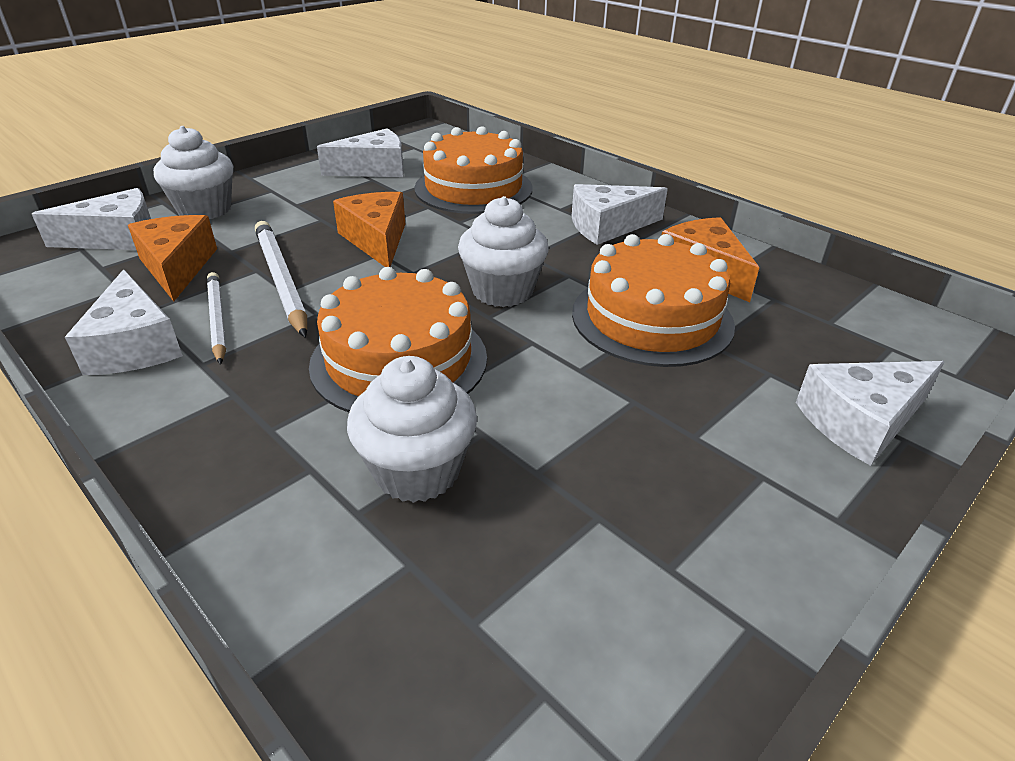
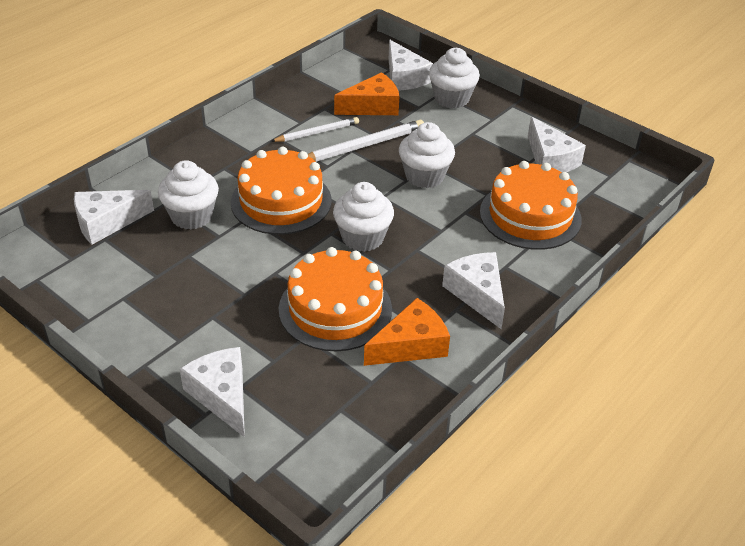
camera: 85 degrees right, 5 degrees up
(134, 345) = (291, 113): white cheese -> white cheese (106, 222)
(377, 240) = (424, 176): orange cheese -> white cupcake

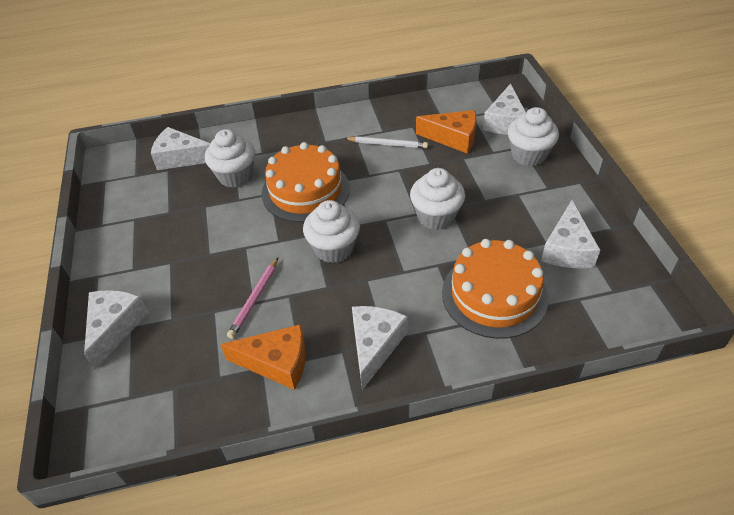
camera: 40 degrees right, 5 degrees up
(335, 309) = (254, 299): orange cake -> pink pencil
(363, 146) = (412, 169): white pencil -> none

